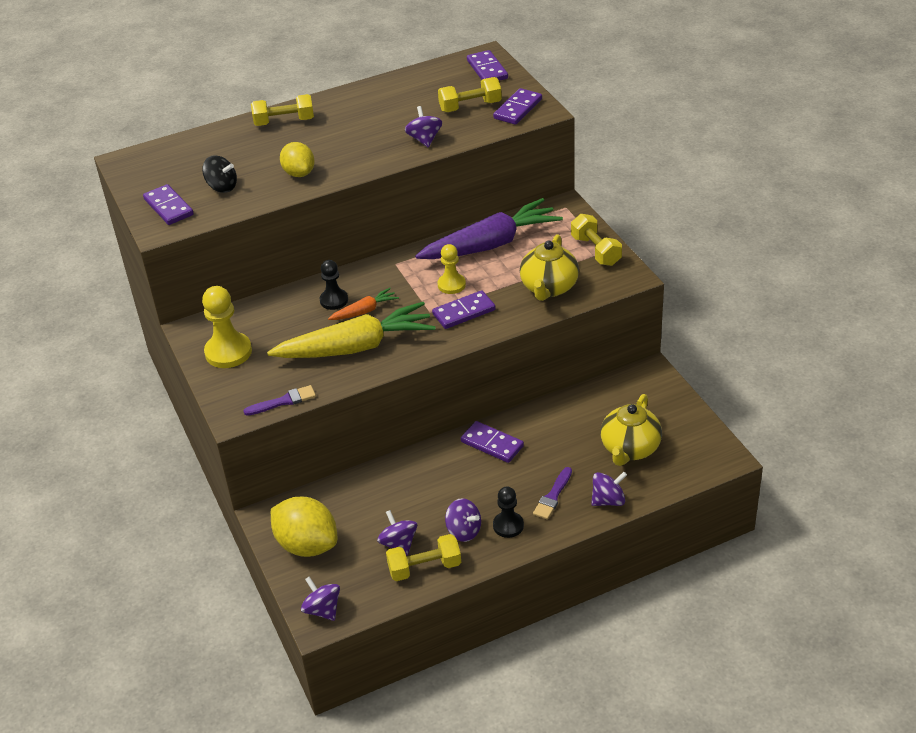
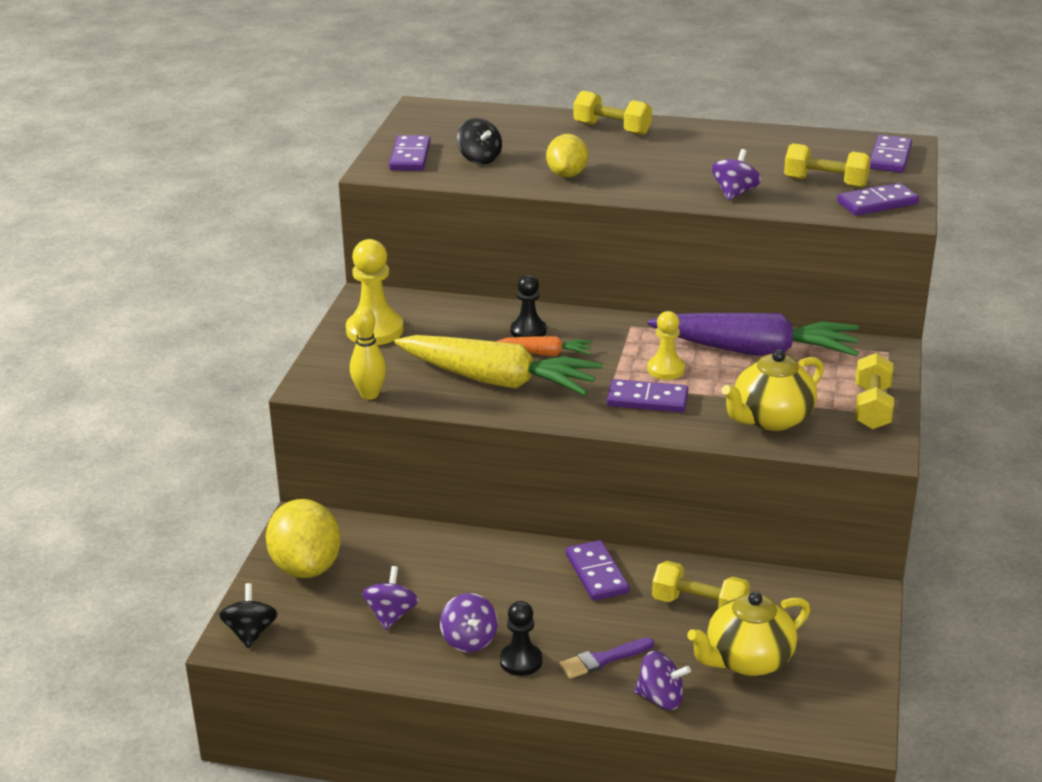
camera: 35 degrees right, 10 degrees down
(283, 401) = (369, 394): purple brush -> yellow bowling pin
(322, 609) = (250, 632): purple spinning top -> black spinning top
(424, 568) = (389, 651): yellow dumbbell -> yellow dumbbell (699, 605)

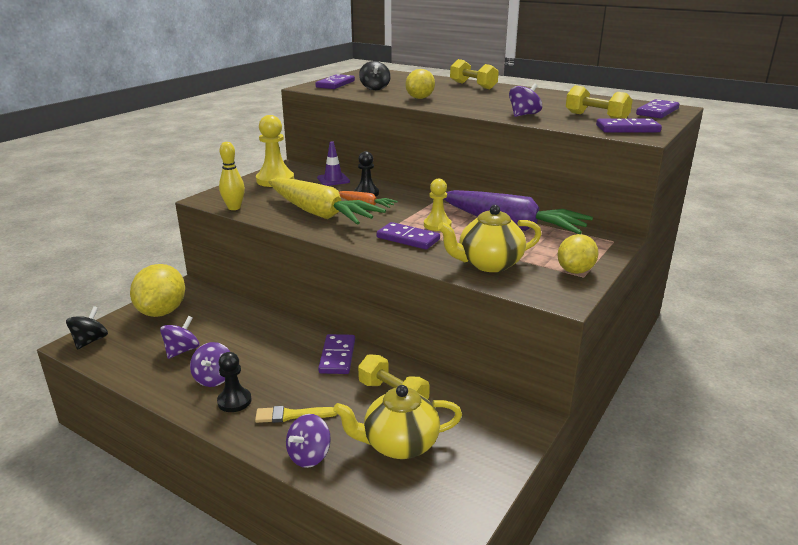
camera: 20 degrees right, 5 degrees down
(458, 313) = (333, 180): none -> purple traffic cone
(603, 659) = (292, 415): purple brush -> yellow brush
(661, 698) = (309, 456): purple spinning top -> purple spinning top turned 90 degrees clockwise
(872, 407) = (575, 271): yellow dumbbell -> yellow lemon

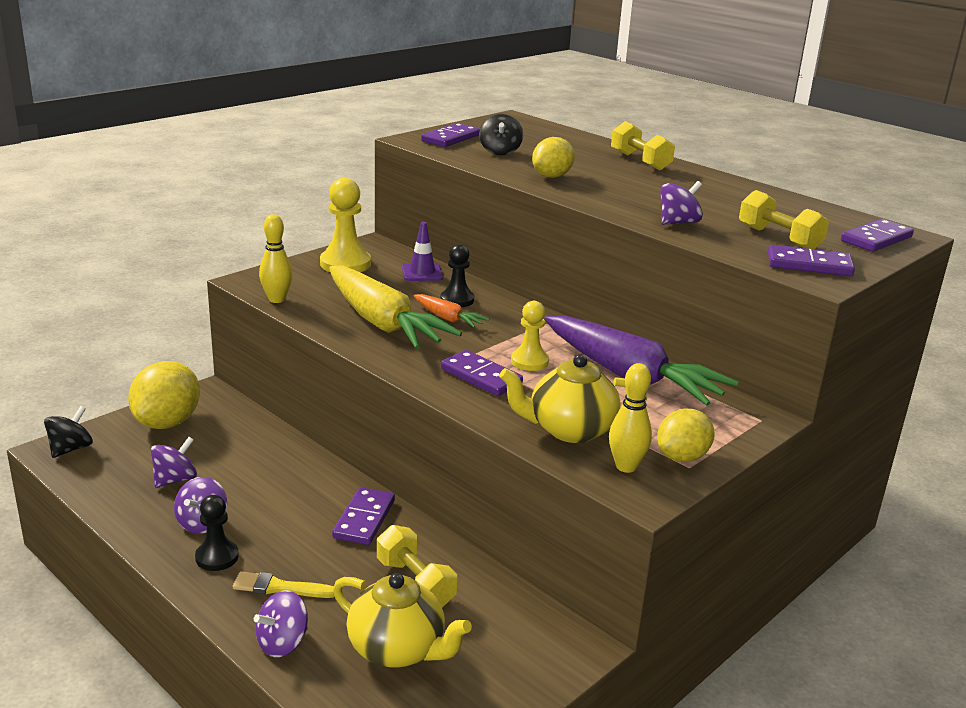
camera: 10 degrees right, 0 degrees up
(399, 444) = (398, 649): yellow teapot -> yellow teapot turned 150 degrees counterclockwise
(540, 282) = (626, 466): none -> yellow bowling pin

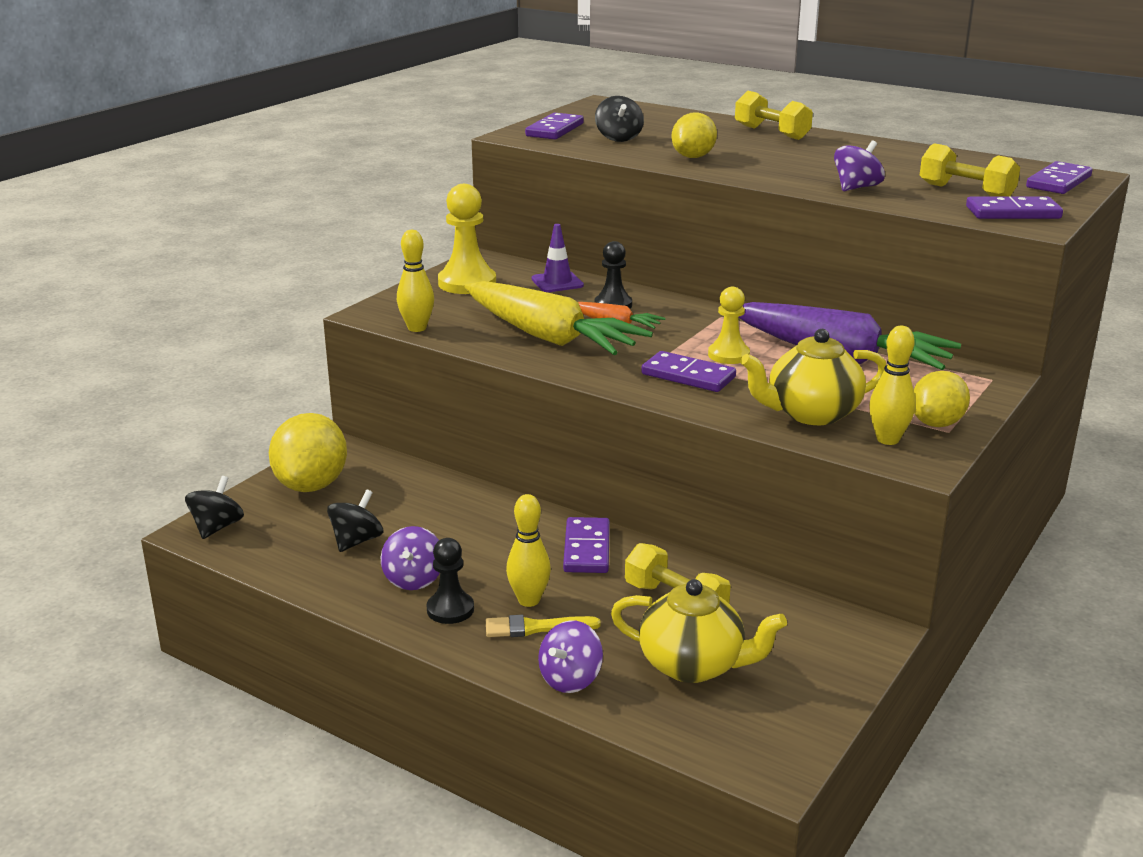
camera: 10 degrees left, 0 degrees up
(175, 480) = (356, 541): purple spinning top -> black spinning top
(288, 560) = (529, 600): none -> yellow bowling pin

